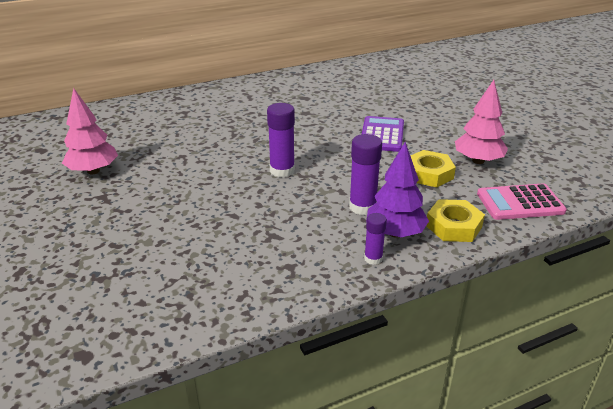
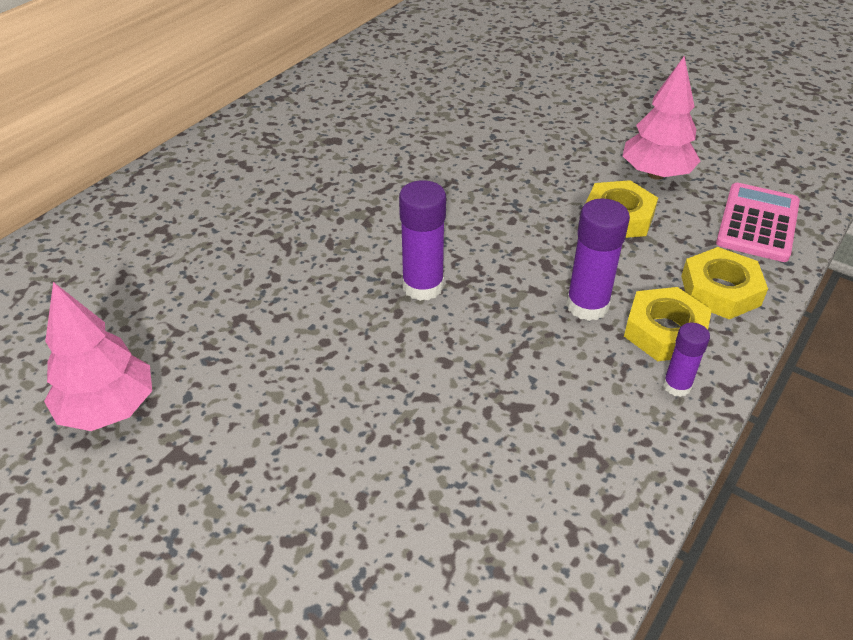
camera: 30 degrees left, 10 degrees up
(382, 135) = (502, 172): purple calculator -> none
(395, 233) = (665, 331): purple tree -> yellow nut
(520, 203) = (757, 223): pink calculator -> pink calculator turned 150 degrees clockwise

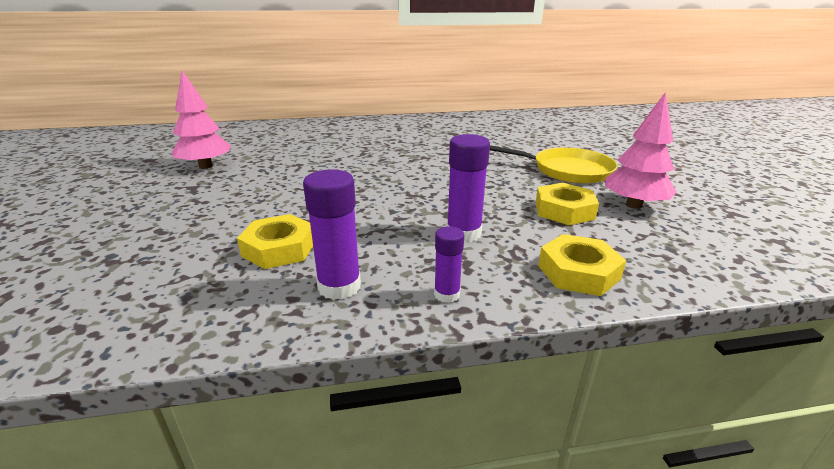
camera: 45 degrees right, 15 degrees down
(423, 286) = (390, 187): purple glue stick -> purple glue stick (339, 286)
(544, 149) = (567, 170): none -> yellow pan
(665, 331) = (492, 268): yellow nut -> yellow nut (279, 248)
(757, 223) = (685, 258): pink calculator -> none

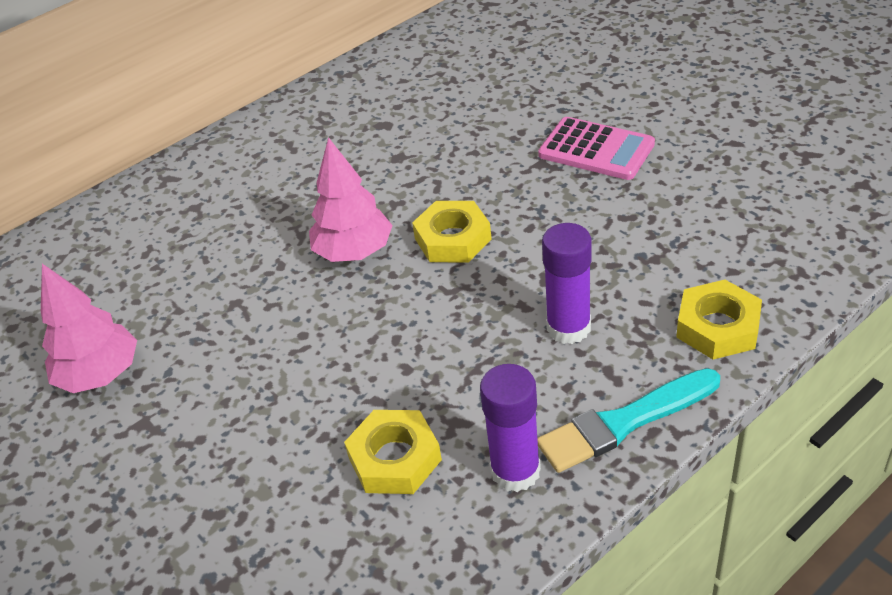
camera: 25 degrees left, 15 degrees up
(447, 294) = (624, 422): purple glue stick -> turquoise brush
(564, 210) = (643, 234): yellow nut -> yellow nut (453, 239)
(567, 170) = (596, 150): yellow pan -> pink calculator
(633, 205) = (707, 188): pink tree -> pink tree (354, 252)

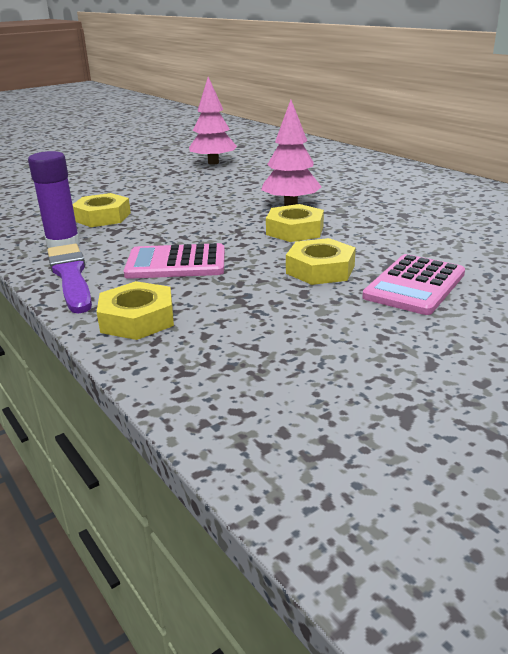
camera: 90 degrees right, 15 degrees down
(568, 327) = (176, 263): purple glue stick -> pink calculator
(569, 210) = (320, 269): none -> yellow nut
(624, 422) = (70, 276): turquoise brush -> purple brush

